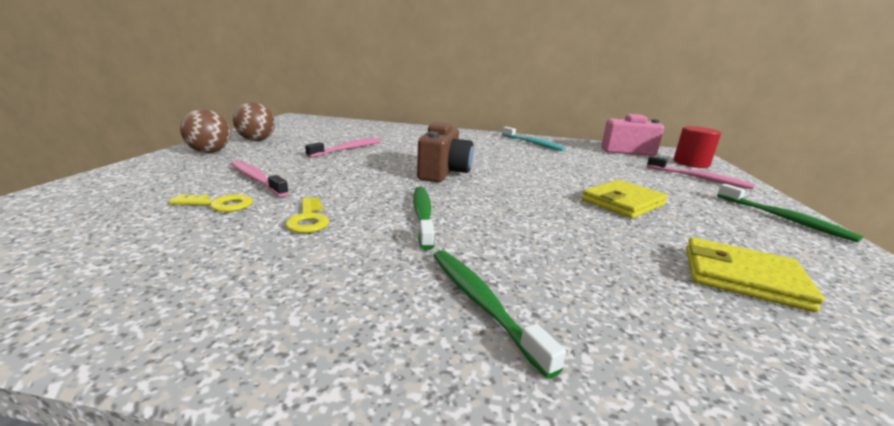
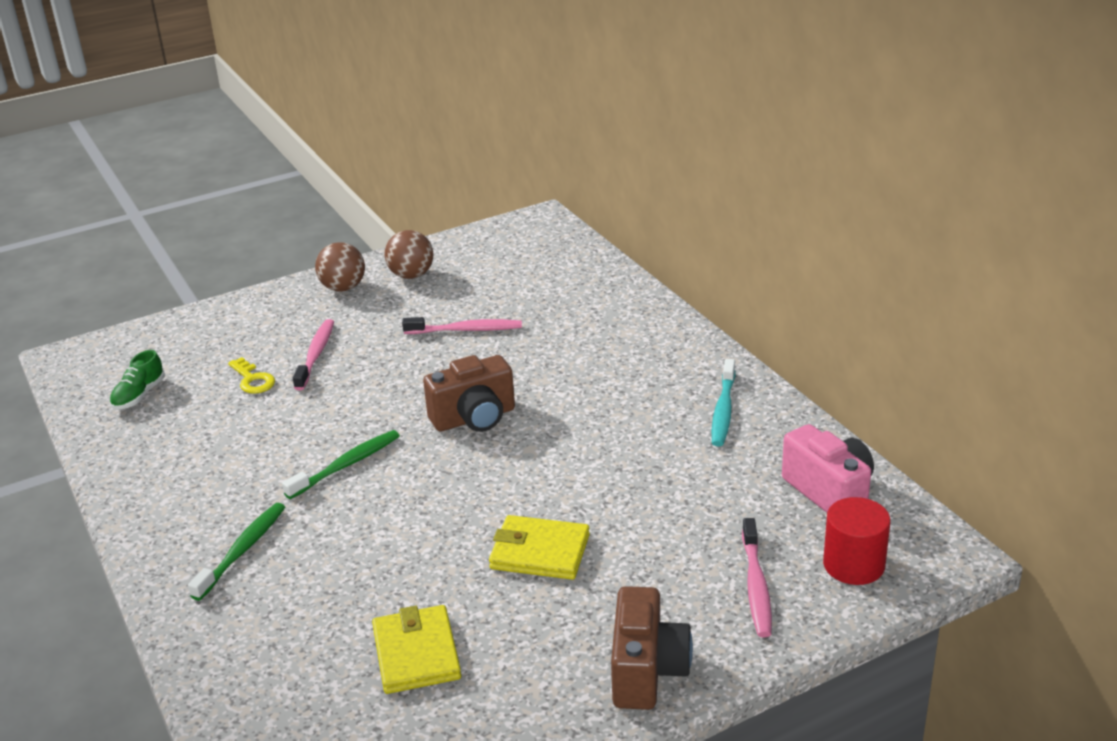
camera: 55 degrees right, 10 degrees up
(64, 256) = (139, 395): none -> green shoe
(308, 219) = (275, 427): yellow key -> none
(783, 218) = (647, 671): green toothbrush -> brown camera

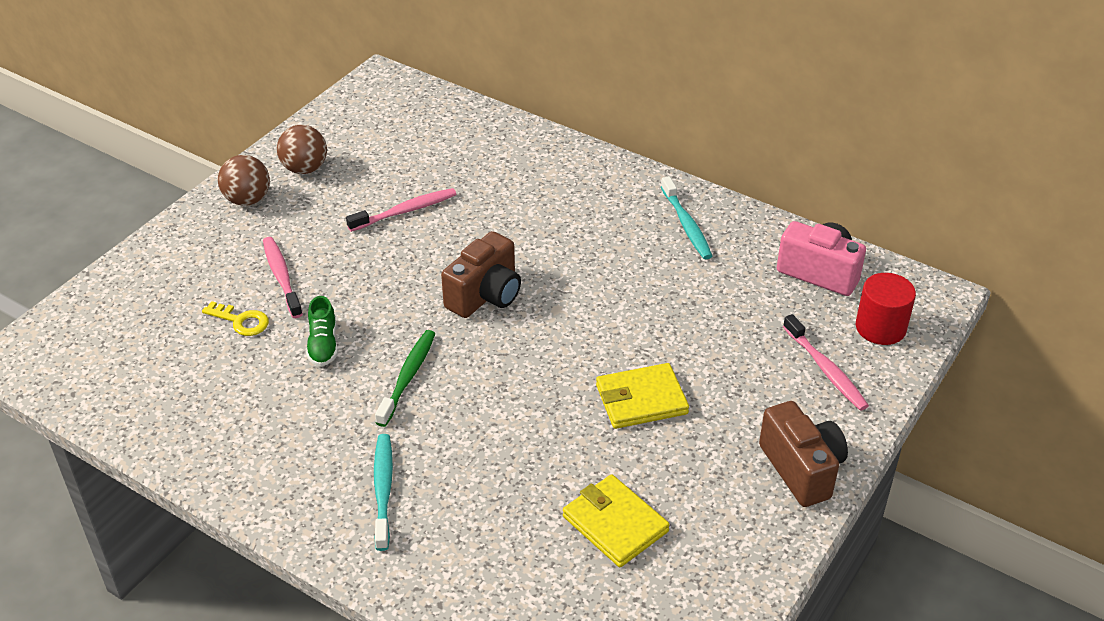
camera: 30 degrees left, 10 degrees up
(139, 395) = (136, 373): green shoe -> green shoe (323, 345)
(242, 550) = (383, 490): green toothbrush -> turquoise toothbrush

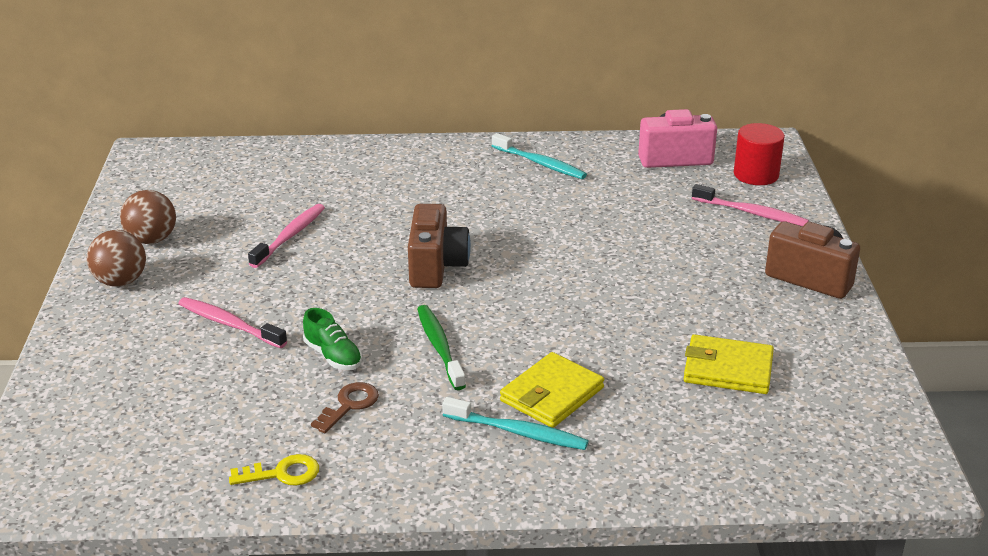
camera: 35 degrees left, 10 degrees down
(241, 321) = (229, 371): yellow key -> yellow key (282, 473)
(290, 397) = (349, 405): none -> brown key
(383, 490) = (518, 432): turquoise toothbrush -> turquoise toothbrush turned 150 degrees clockwise
(641, 399) = (646, 284): yellow wallet -> yellow wallet (551, 394)

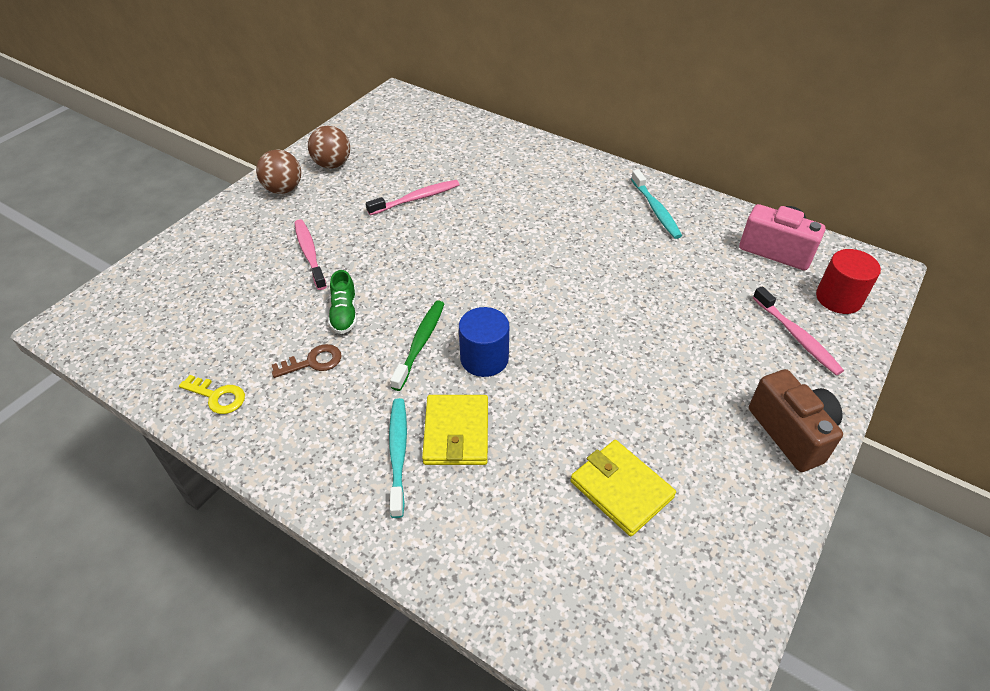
camera: 35 degrees right, 15 degrees up
(436, 267) = (487, 270): brown camera -> none
(513, 333) = (484, 358): none -> blue cylinder
(518, 432) = (398, 454): turquoise toothbrush -> turquoise toothbrush turned 150 degrees counterclockwise
(551, 394) = (456, 432): yellow wallet -> yellow wallet turned 75 degrees counterclockwise

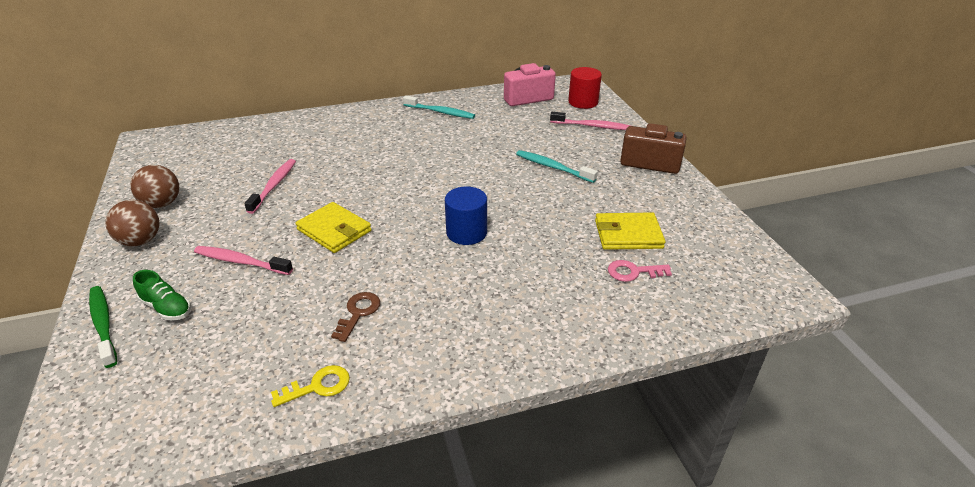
camera: 50 degrees left, 10 degrees down
(344, 314) = (333, 274): green shoe -> green shoe (167, 308)
(398, 454) = (499, 311): turquoise toothbrush -> turquoise toothbrush (553, 167)
(420, 343) = (415, 252): green toothbrush -> green toothbrush (103, 325)
(456, 432) = (513, 275): yellow wallet -> yellow wallet (334, 230)
(560, 530) = (633, 272): none -> pink key

